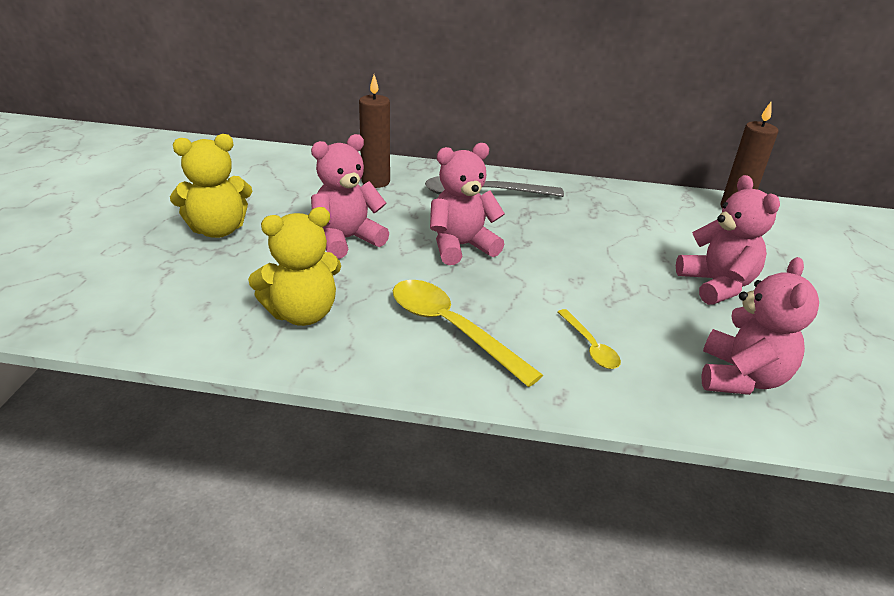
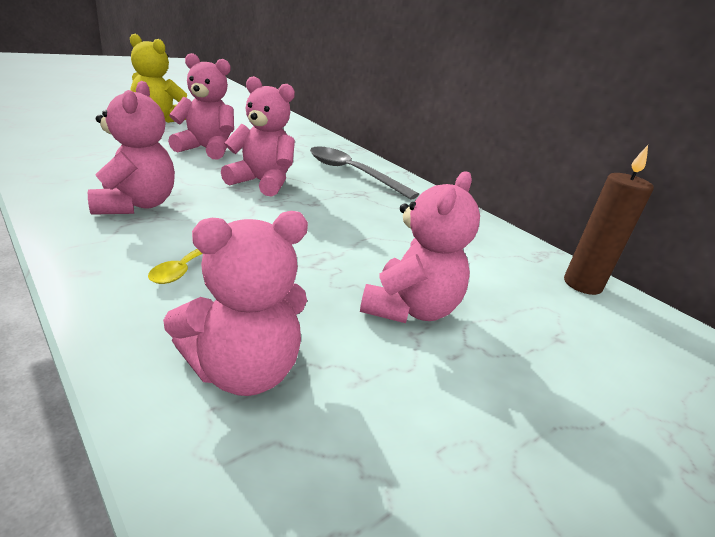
camera: 40 degrees right, 5 degrees down
(302, 313) = (91, 158): yellow teddy bear -> none
(375, 182) = (297, 141): brown candle -> none
(451, 329) = (136, 205): yellow spoon -> pink teddy bear

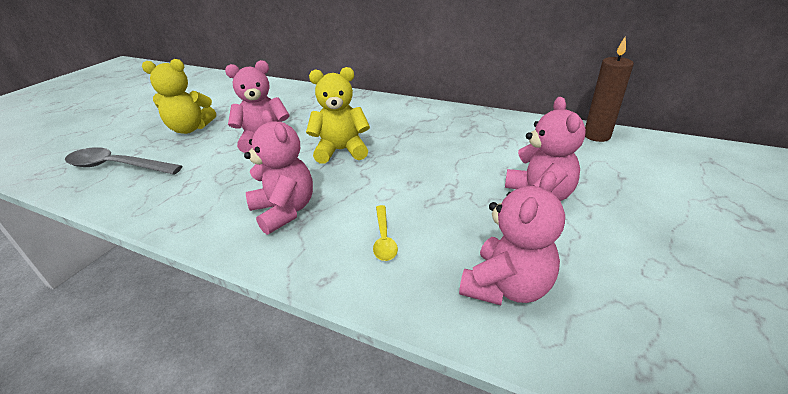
camera: 20 degrees left, 5 degrees up
(261, 182) = (341, 151): pink teddy bear -> yellow teddy bear
(352, 173) = (387, 115): grey spoon -> grey spoon (117, 166)

